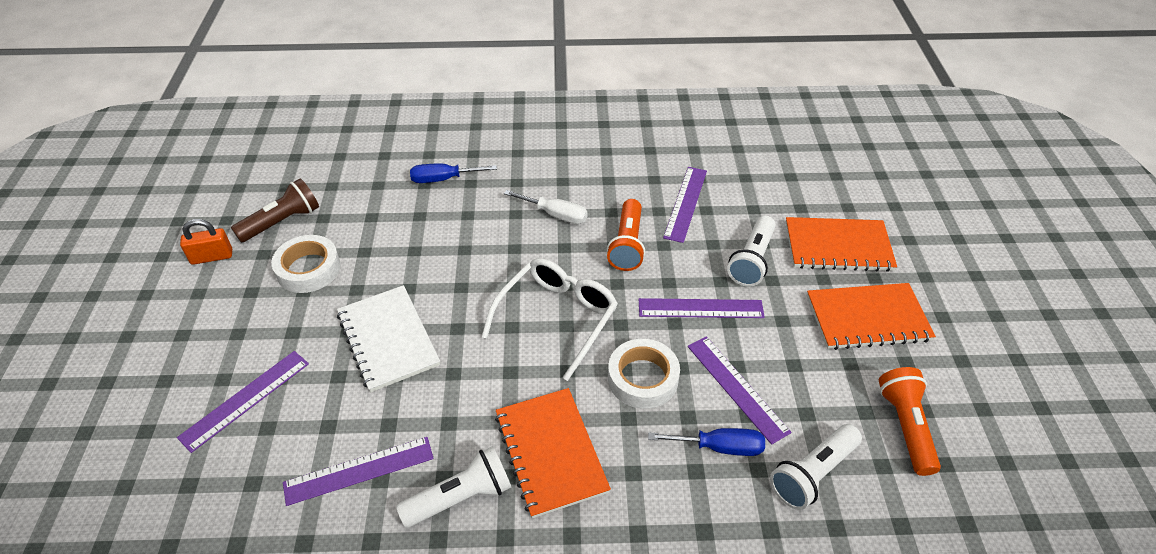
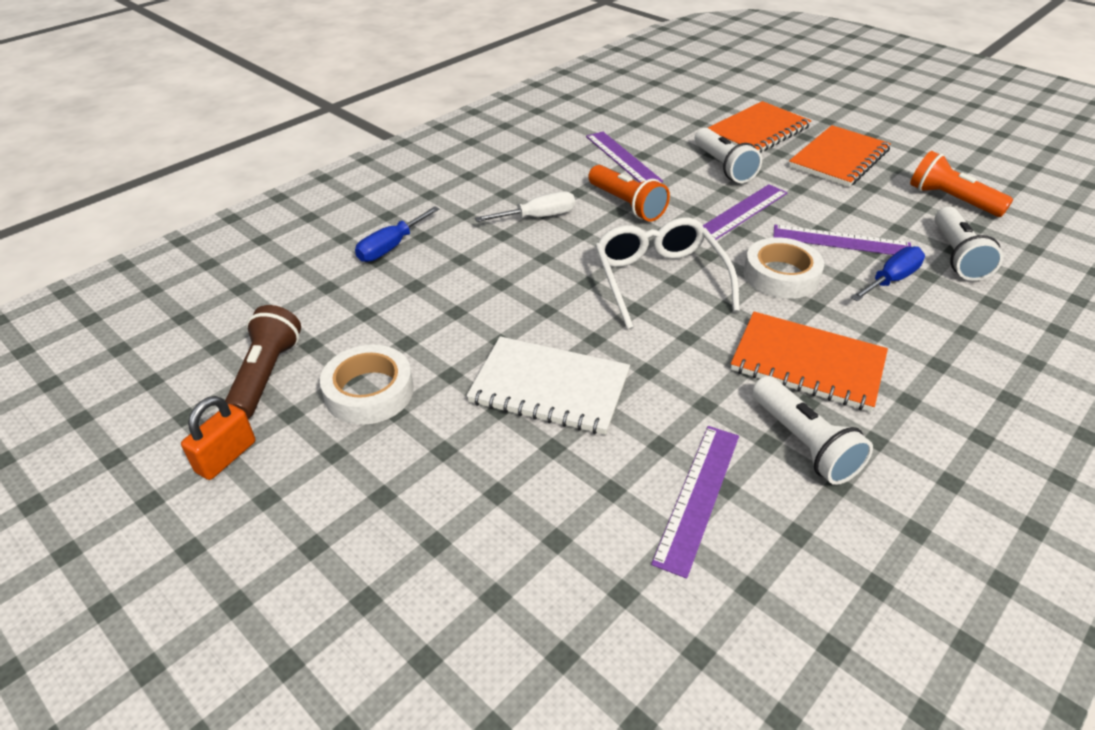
camera: 45 degrees left, 5 degrees down
(245, 399) = (492, 538): purple ruler -> none
(461, 497) = (803, 443): white flashlight -> white flashlight turned 135 degrees clockwise

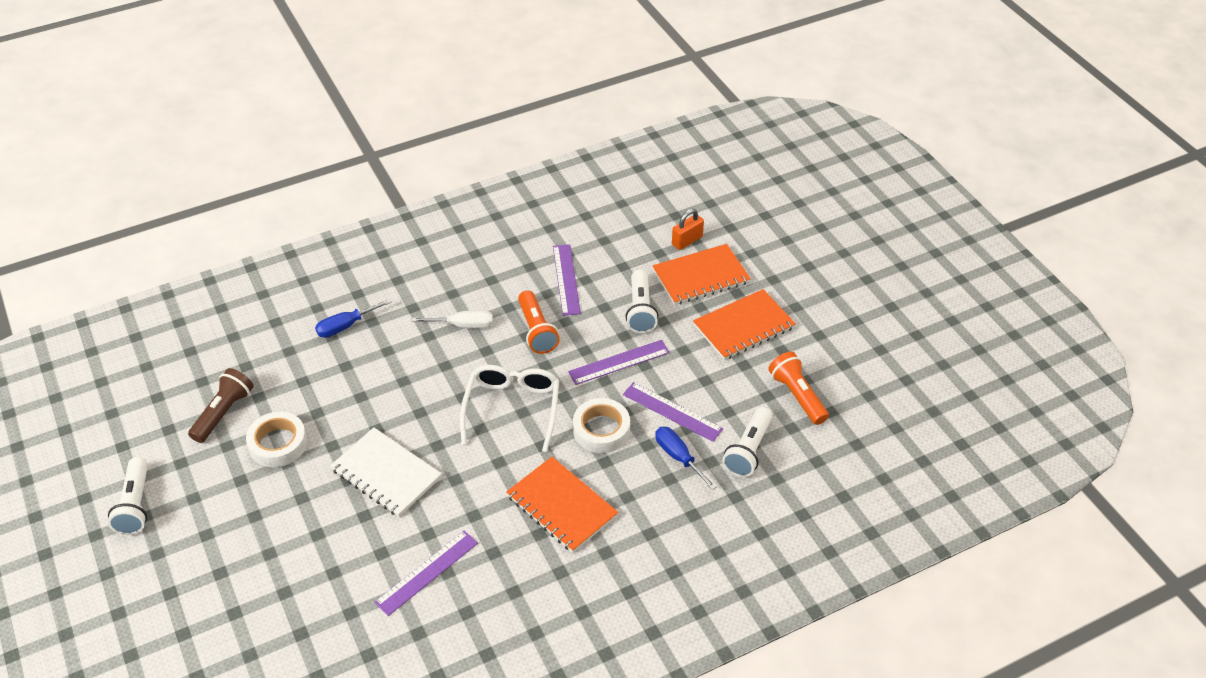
camera: 20 degrees right, 5 degrees up
(226, 457) = (181, 464): orange padlock -> orange padlock (687, 241)
(803, 443) = (514, 560): white flashlight -> white flashlight (135, 505)
(891, 280) = (678, 457): blue screwdriver -> blue screwdriver turned 105 degrees counterclockwise

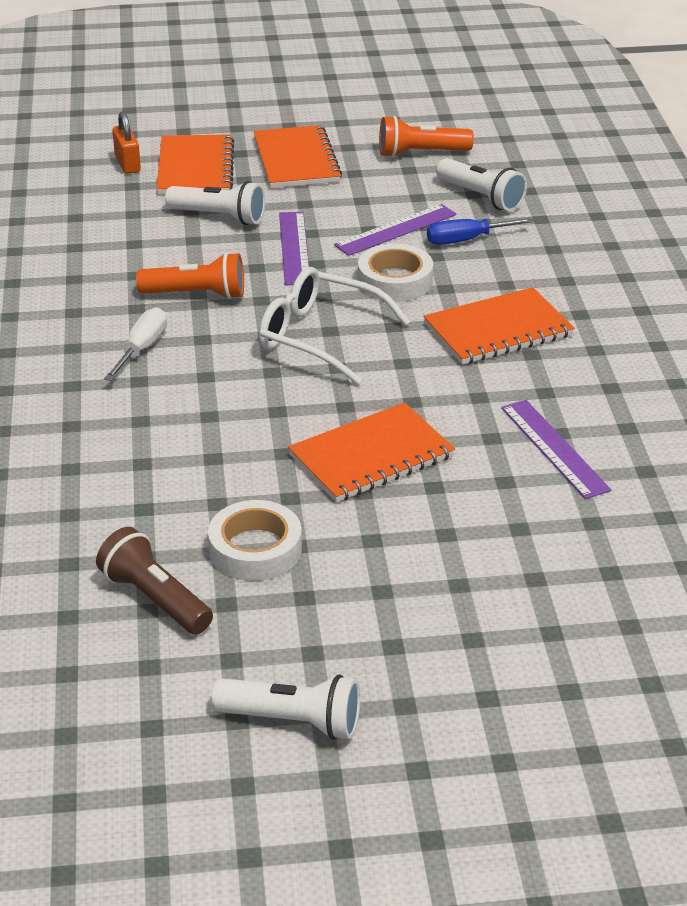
camera: 70 degrees left, 10 degrees down
(346, 326) = (61, 451): blue screwdriver -> none
(386, 474) = (371, 456): white notebook -> orange notebook
(566, 279) = (122, 256): purple ruler -> none

